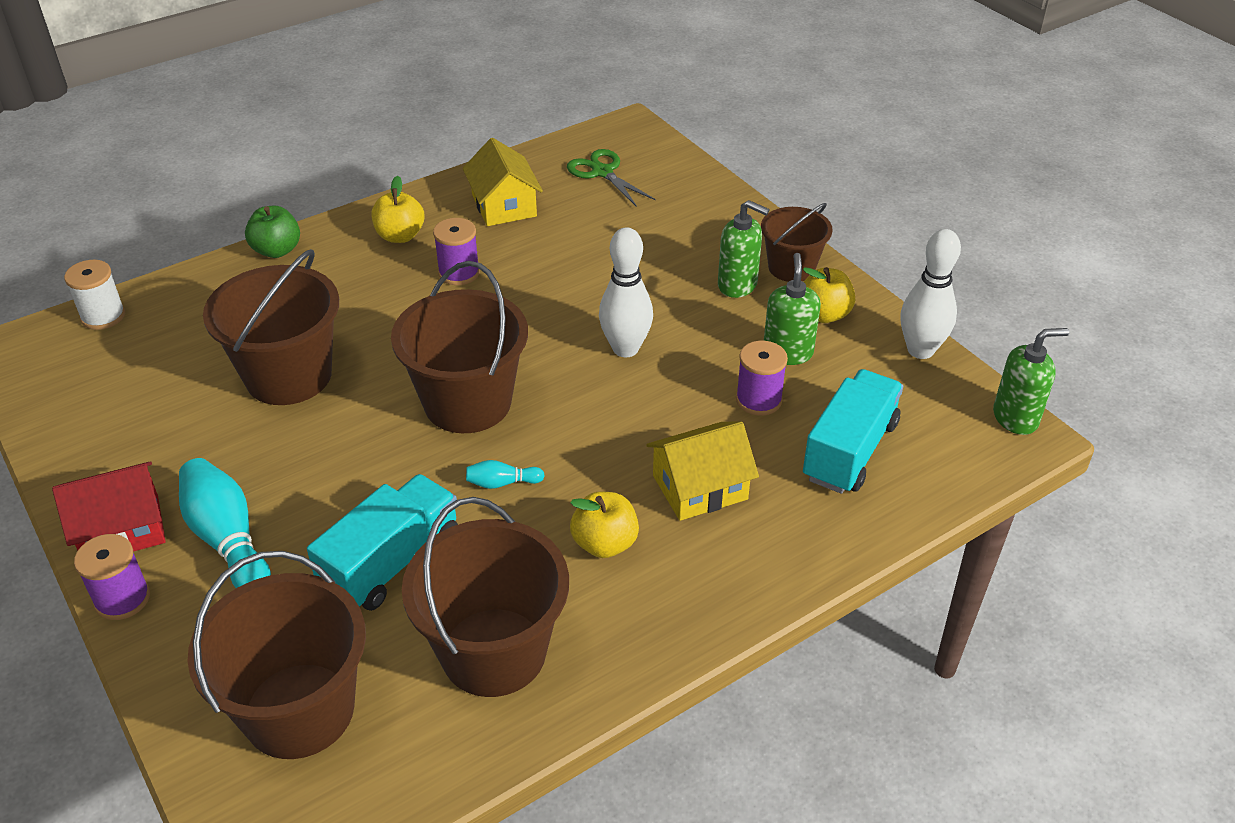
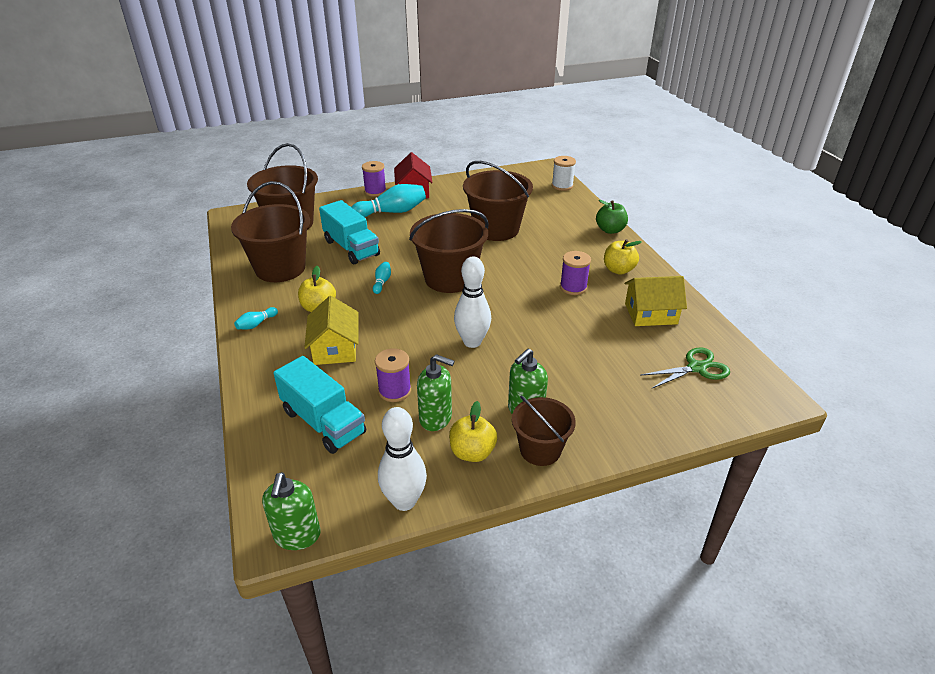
camera: 105 degrees right, 5 degrees down
(681, 613) = (256, 324): none -> turquoise bowling pin

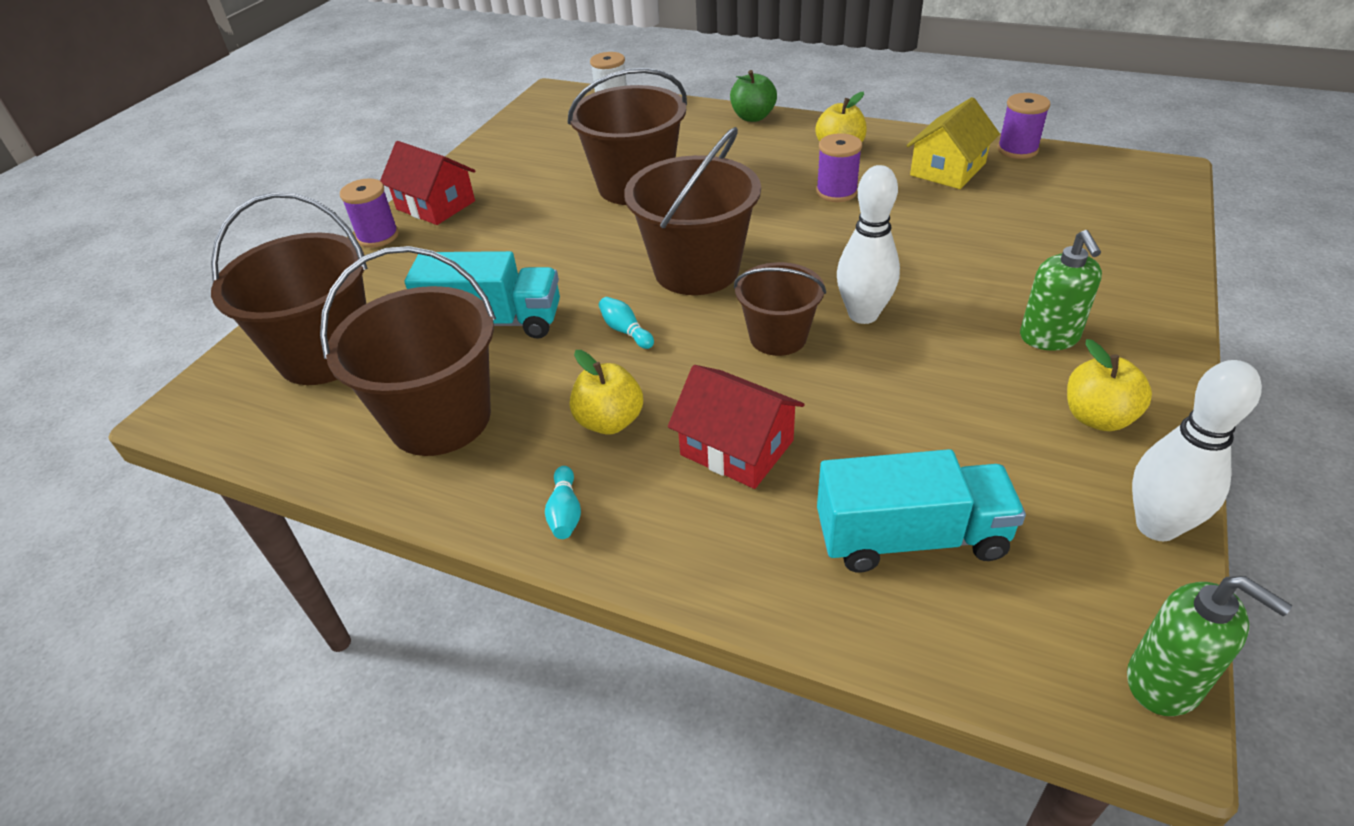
camera: 45 degrees left, 5 degrees up
(335, 348) = (736, 448): yellow house -> red house
(392, 212) = (458, 245): turquoise bowling pin -> none
(394, 391) = (902, 431): purple spool -> purple spool (1017, 150)
(436, 418) = (999, 418): green soap dispenser -> none
(540, 450) = (1134, 360): brown bucket -> brown bucket (778, 337)
(696, 367) = (1073, 189): green scissors -> none

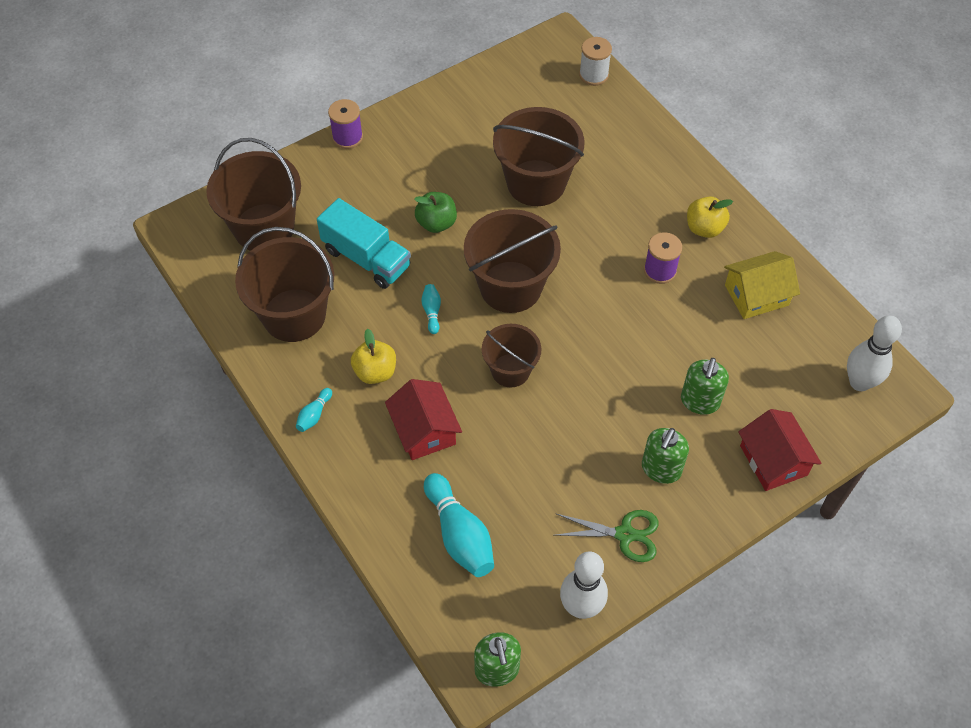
camera: 30 degrees right, 15 degrees up
(435, 205) = (399, 126): red house -> red house (773, 460)
(753, 117) = (677, 155): green apple -> green apple (436, 223)
(863, 315) = (573, 385): white bowling pin -> white bowling pin (859, 382)
(911, 538) = (459, 534): turquoise truck -> turquoise bowling pin
(1007, 264) = (700, 401): none -> green soap dispenser
(1017, 150) = (827, 306): purple spool -> none
(1097, 417) = (625, 534): yellow apple -> green scissors

